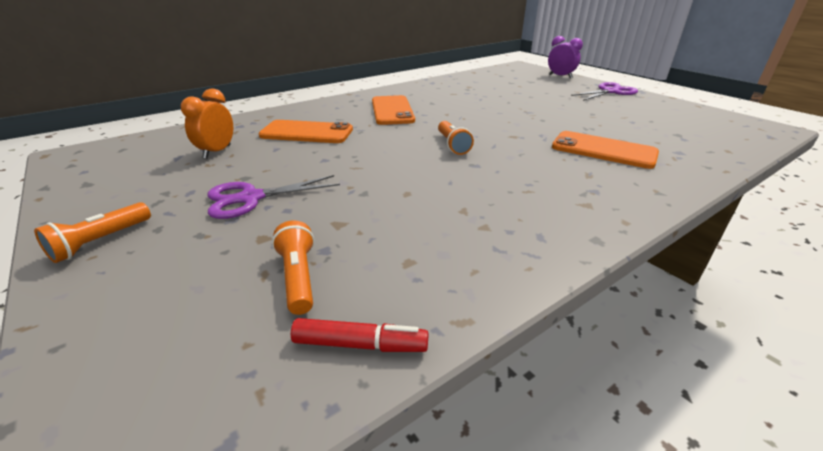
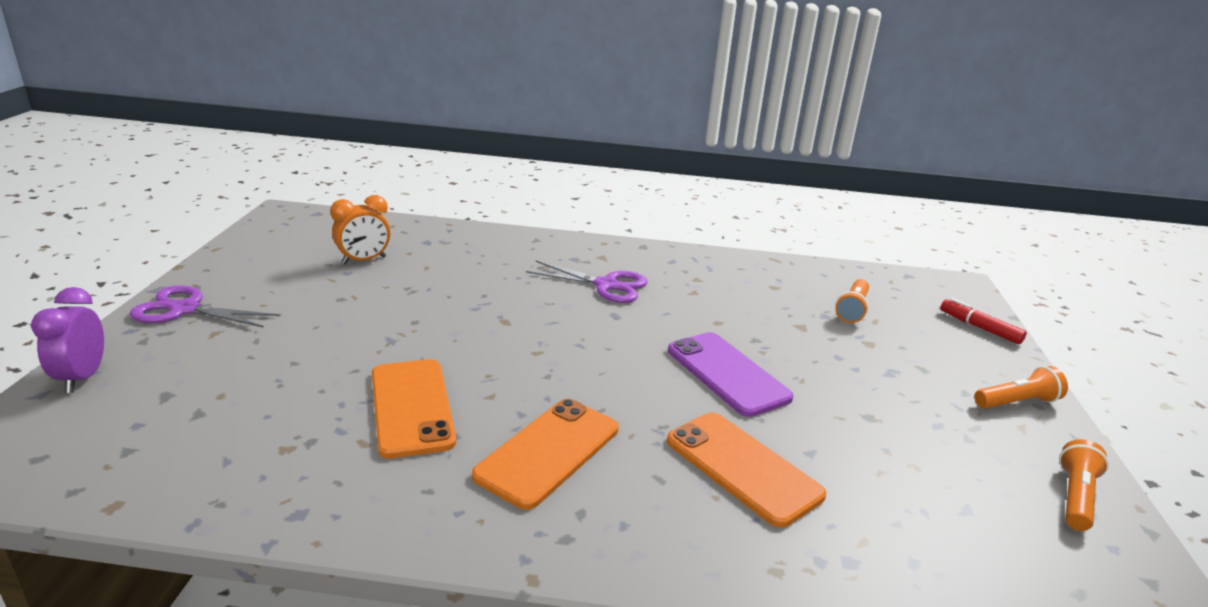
camera: 140 degrees left, 5 degrees down
(217, 152) = (901, 491): orange clock -> orange clock (364, 260)
(251, 198) = (869, 385): purple scissors -> purple scissors (606, 285)
(357, 163) = (727, 374): none -> purple phone
(360, 344) = (834, 274): red marker -> red marker (979, 327)
(452, 145) = (590, 344): orange flashlight -> orange flashlight (1075, 497)
(603, 150) = (474, 270): orange phone -> orange phone (411, 407)

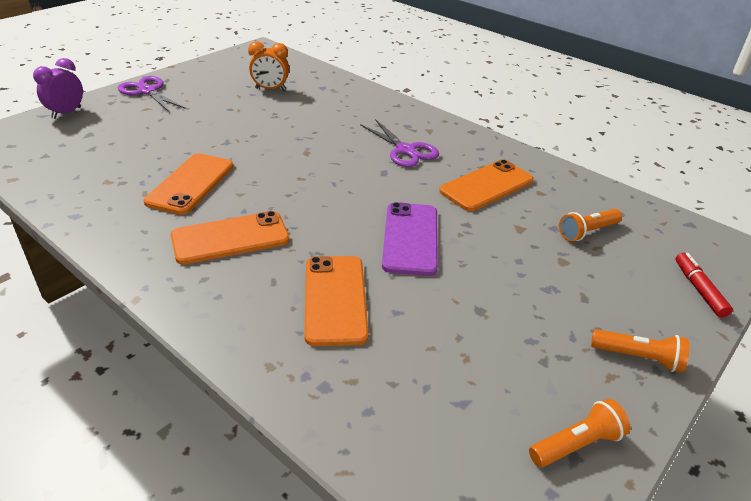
camera: 35 degrees right, 10 degrees up
(724, 296) = (486, 186): none -> orange phone

